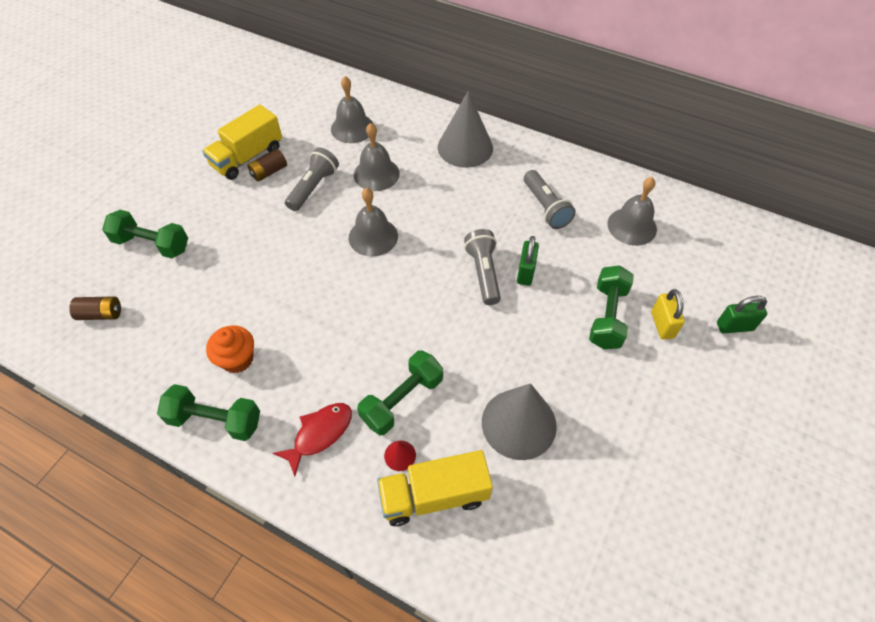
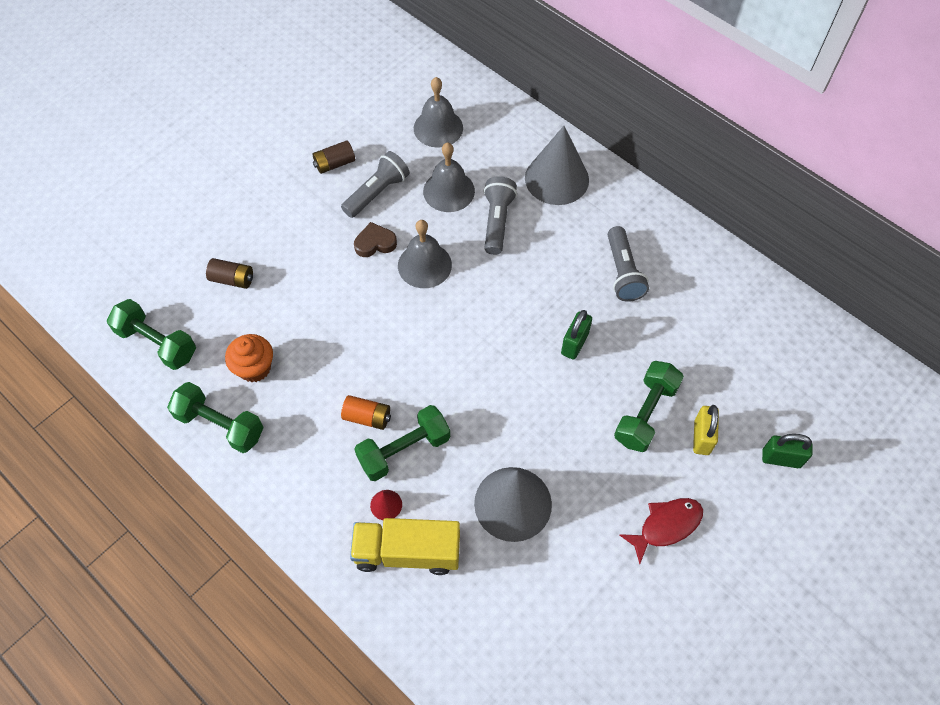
camera: 15 degrees right, 5 degrees up
(101, 314) = (134, 288): brown battery -> brown battery (232, 279)
(152, 244) = (197, 223): green dumbbell -> green dumbbell (157, 343)
(248, 157) = (316, 141): yellow truck -> none
(320, 434) = (315, 464): red fish -> red fish (666, 526)
(323, 228) = (375, 243): none -> brown heart
(358, 378) = (367, 417): none -> orange battery
(483, 273) = (529, 333): grey flashlight -> grey flashlight (497, 221)
(632, 226) = (712, 317): grey bell -> none

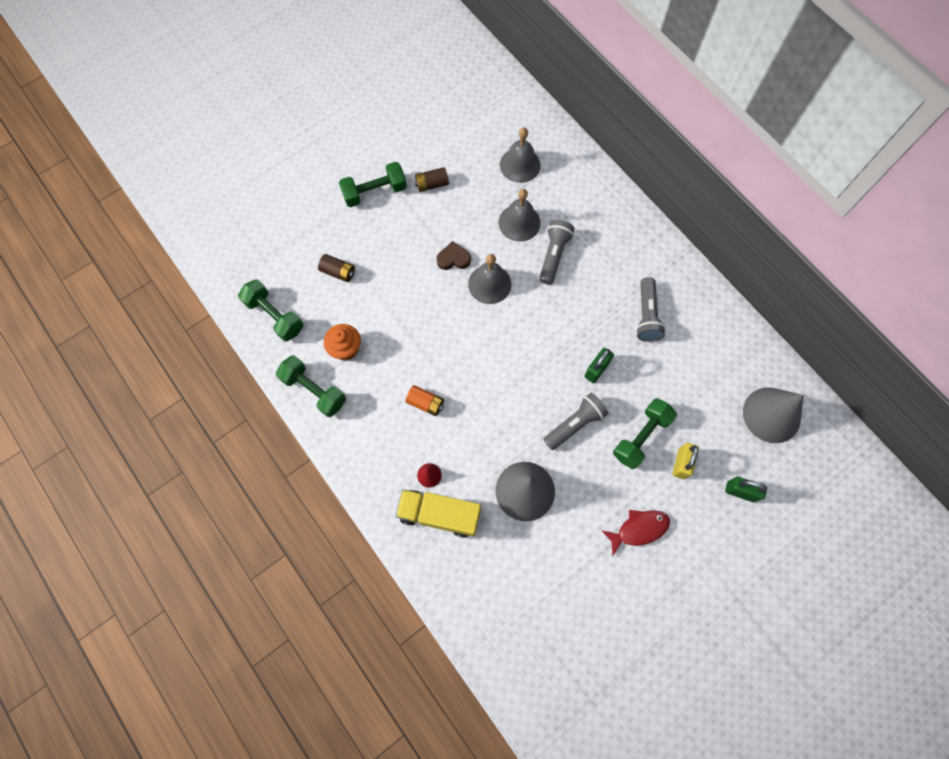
camera: 10 degrees right, 10 degrees up
(377, 193) = (462, 215): grey flashlight -> grey flashlight (575, 424)
(404, 450) = (449, 434): green dumbbell -> green dumbbell (375, 192)
(556, 179) = (608, 225): grey cone -> grey cone (771, 415)

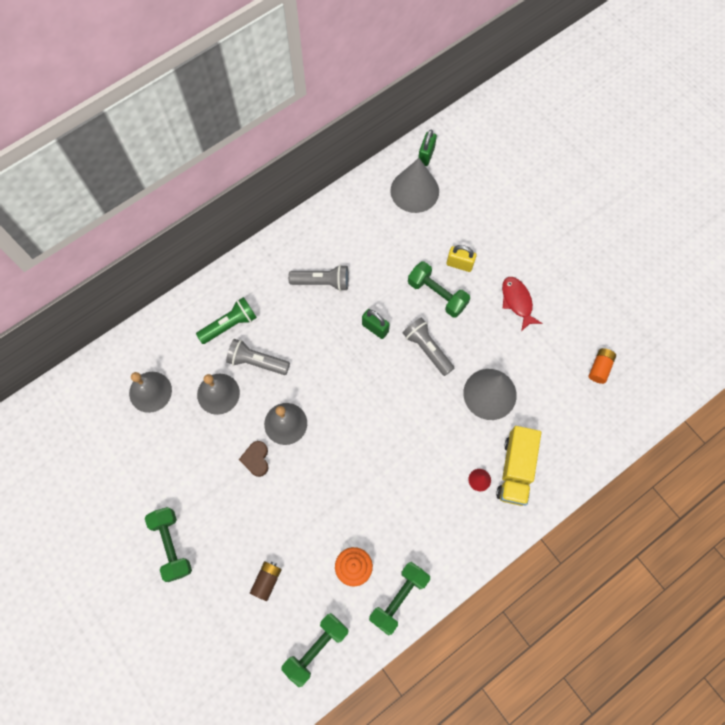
camera: 90 degrees left, 0 degrees up
(425, 403) = (410, 484): orange battery -> orange battery (599, 368)
(432, 184) = (167, 483): brown battery -> none
(592, 229) = (229, 325): none -> green flashlight
(740, 491) = (481, 221): green padlock -> green padlock (426, 155)

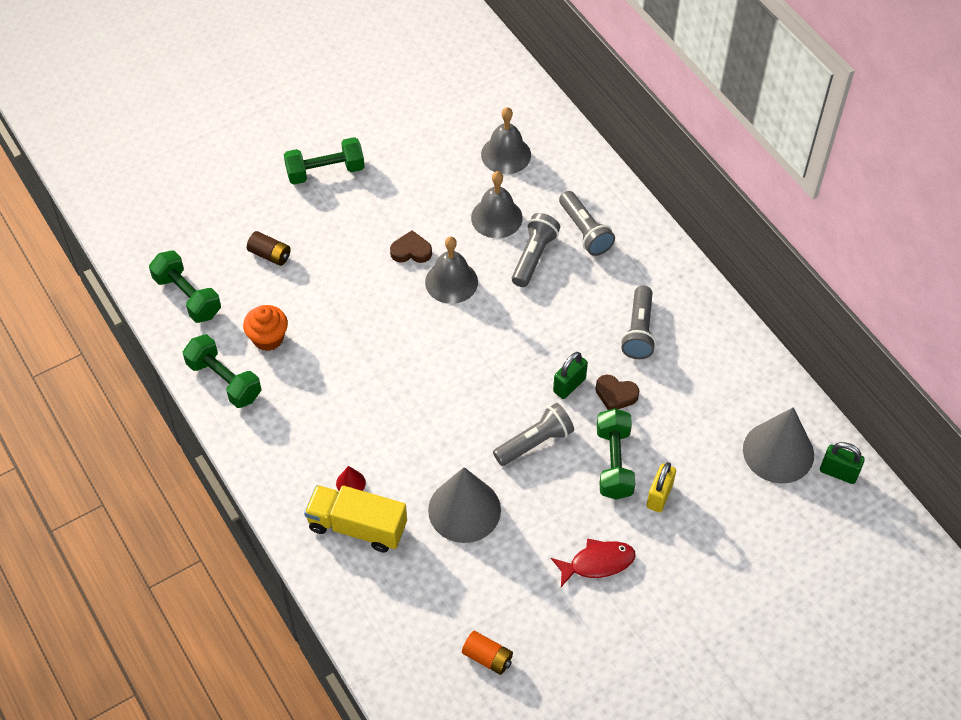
camera: 95 degrees right, 15 degrees down
(229, 325) = (585, 231): green flashlight -> grey flashlight
(380, 296) = (615, 395): none -> brown heart
(437, 294) = (614, 463): green dumbbell -> green dumbbell turned 45 degrees counterclockwise

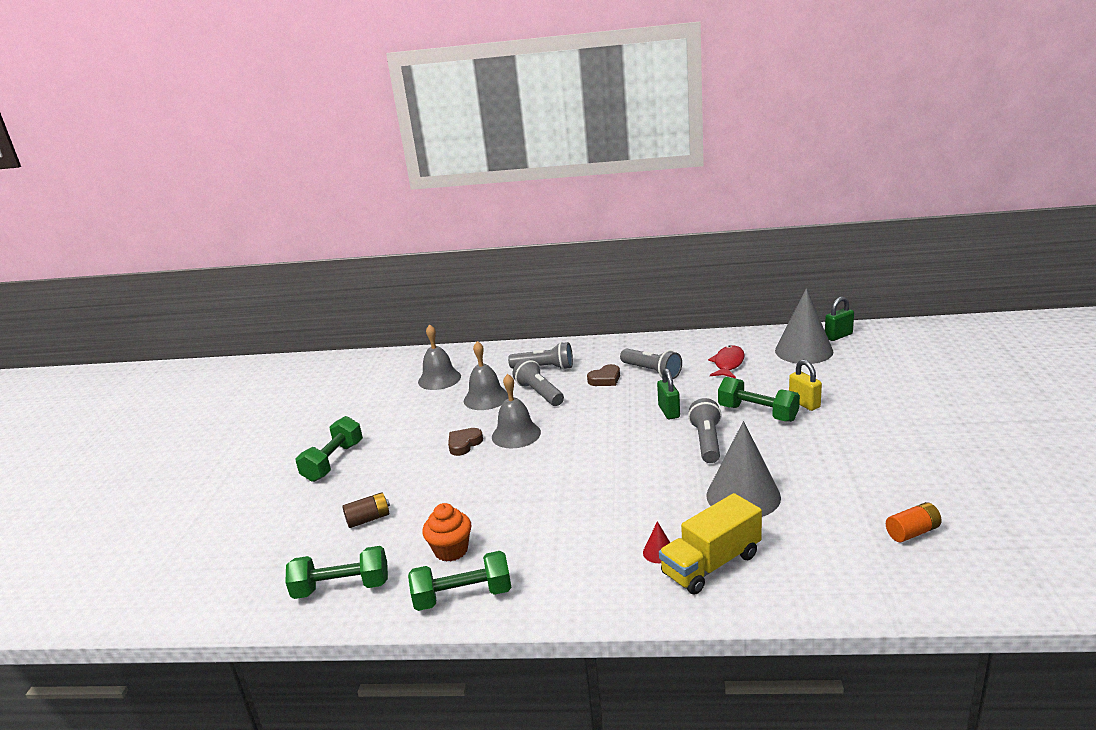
camera: 50 degrees left, 30 degrees down
(597, 563) = (847, 447): red fish -> red fish (728, 364)
(615, 395) = (697, 395): brown heart -> brown heart (605, 379)

